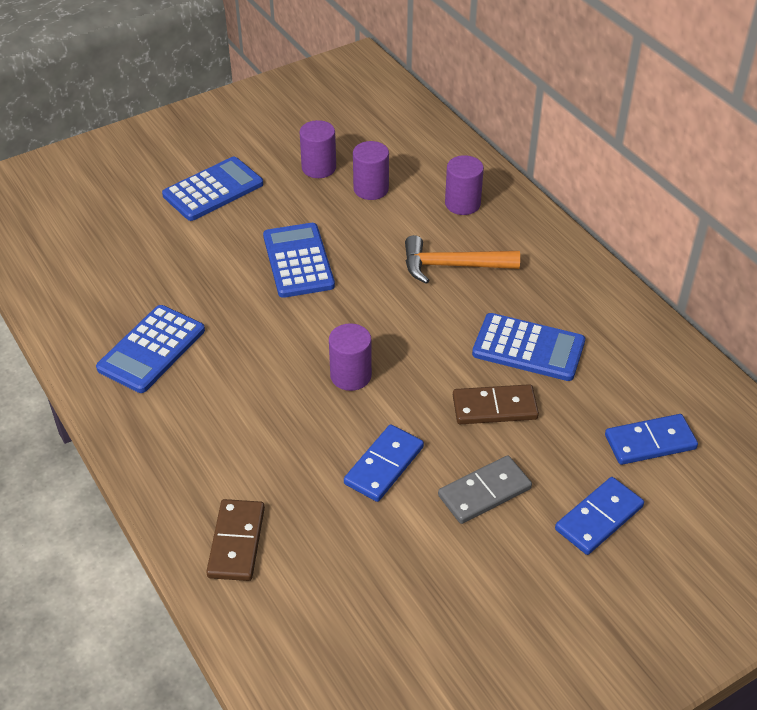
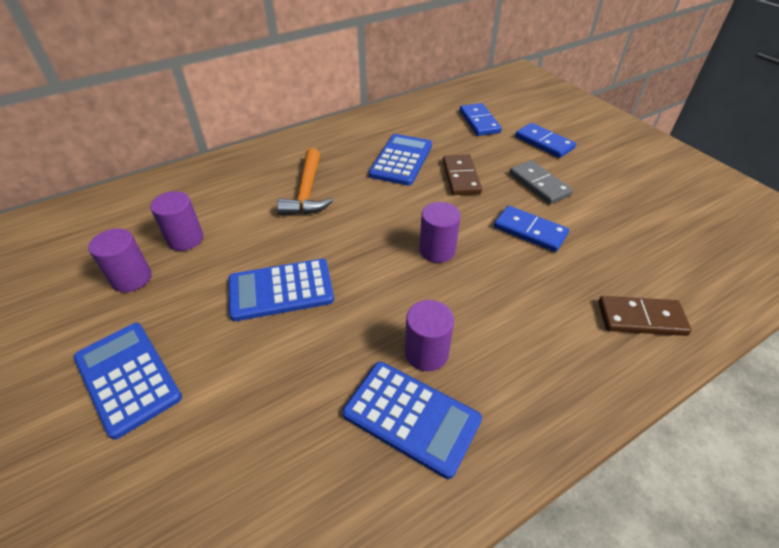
camera: 90 degrees left, 0 degrees up
(462, 204) = (229, 184): purple cylinder -> purple cylinder (426, 353)

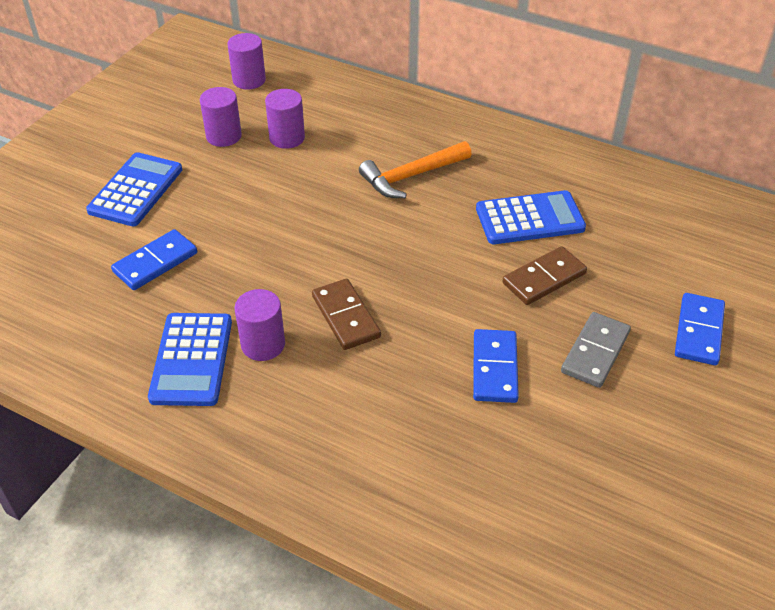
camera: 60 degrees right, 0 degrees up
(281, 290) = (271, 223): blue calculator -> none
(437, 250) = (401, 303): purple cylinder -> purple cylinder (249, 80)
(479, 122) = (683, 254): blue domino -> blue domino (155, 262)
(641, 318) = (422, 501): brown domino -> brown domino (346, 316)

